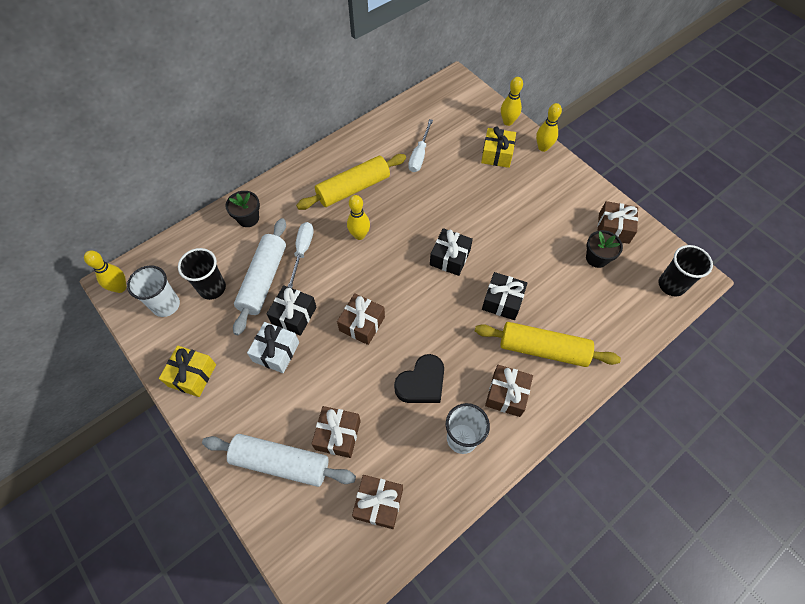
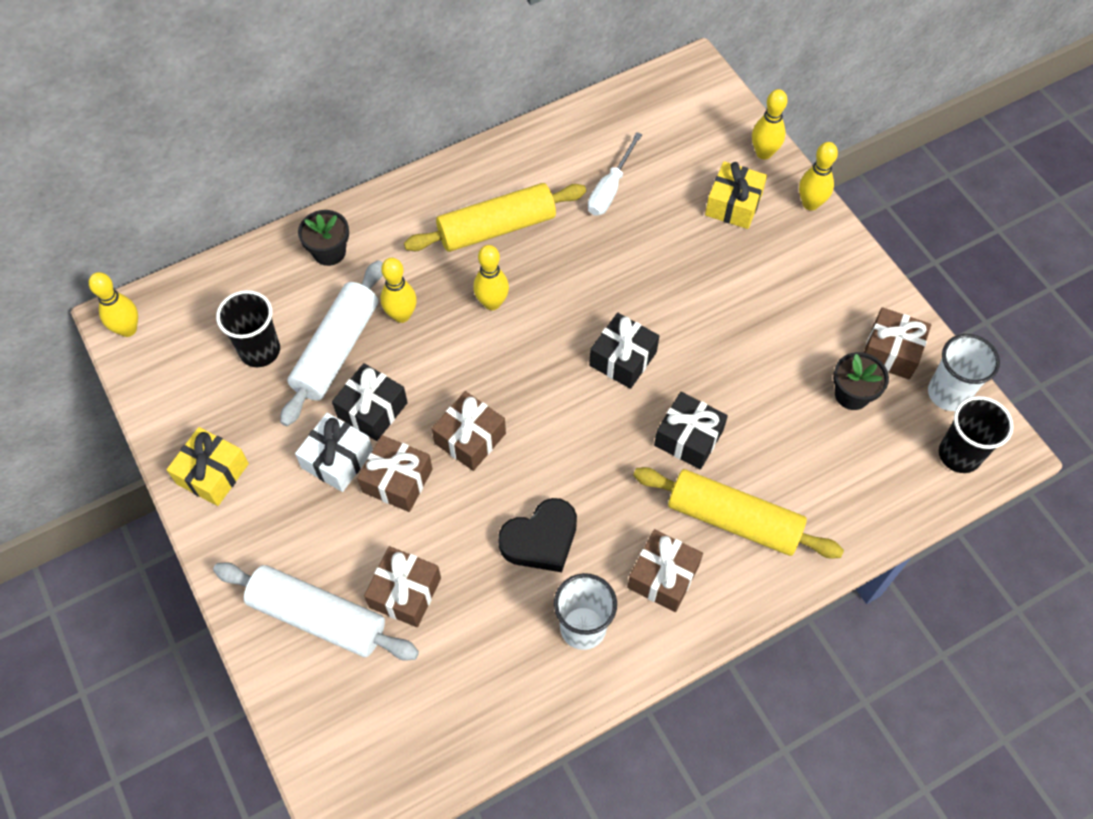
camera: 10 degrees right, 0 degrees up
(166, 305) = (190, 365): white cup -> white cup (948, 393)
(302, 251) = (401, 315): white screwdriver -> yellow bowling pin
(378, 503) = (445, 697): brown gift -> brown gift (397, 480)

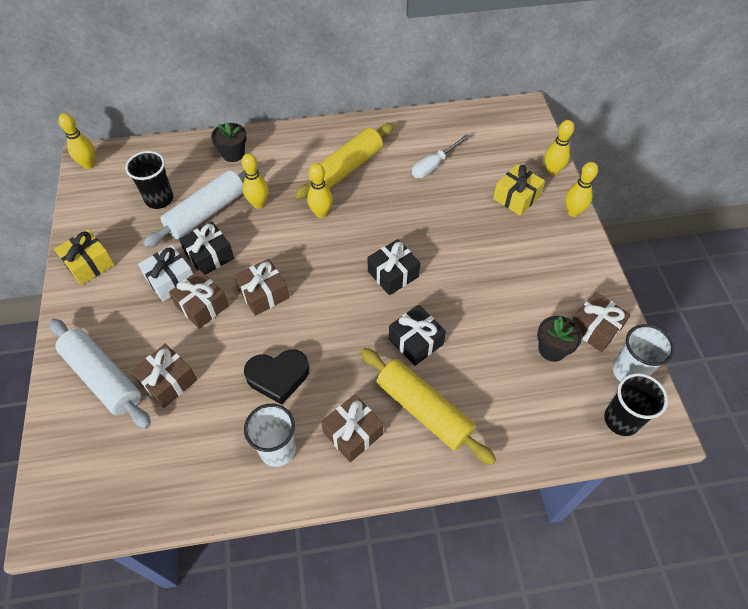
camera: 20 degrees right, 5 degrees down
(496, 228) = (347, 168): yellow rolling pin -> yellow rolling pin turned 45 degrees counterclockwise

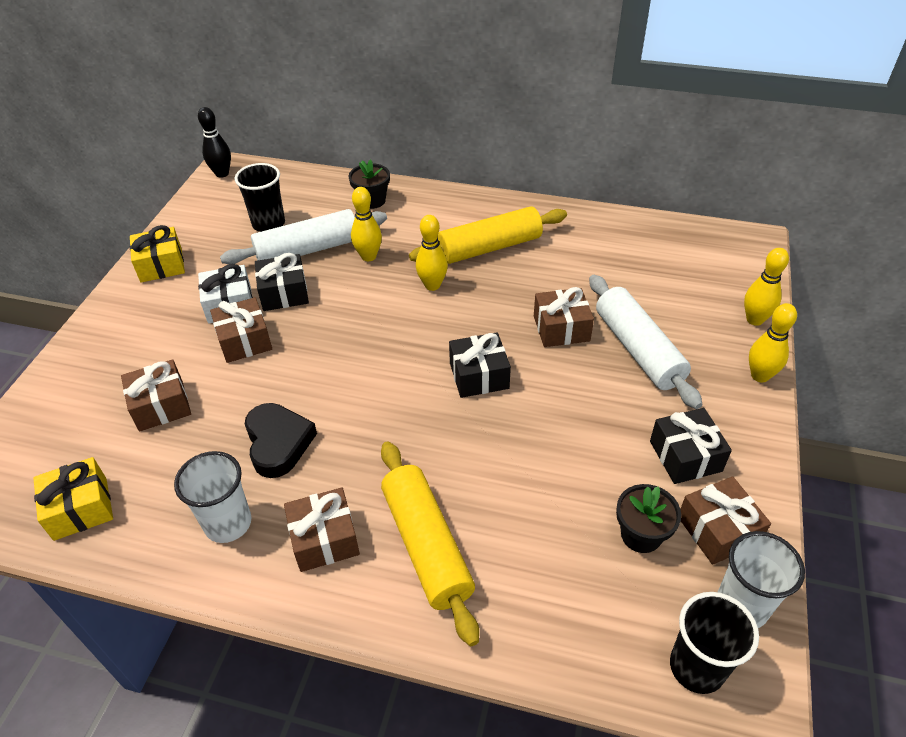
camera: 25 degrees right, 10 degrees down
(89, 164) = (222, 173): yellow bowling pin -> black bowling pin
(103, 378) = (101, 379): white rolling pin -> white rolling pin (638, 349)
(263, 294) = (317, 349): brown gift -> brown gift (561, 328)
(278, 377) = (278, 443): black heart -> black heart turned 120 degrees counterclockwise
(415, 341) = (463, 461): black gift -> black gift (685, 456)
(434, 165) = (599, 271): white screwdriver -> none
(516, 197) = (688, 336): yellow gift -> yellow gift (80, 508)

